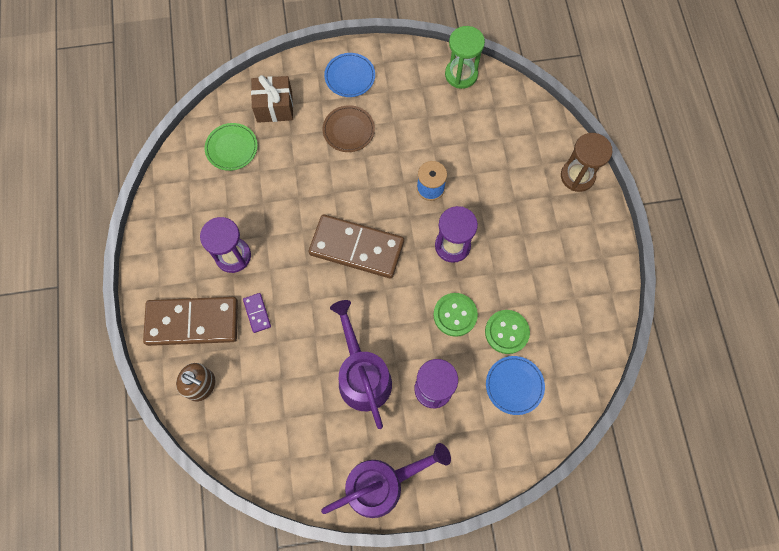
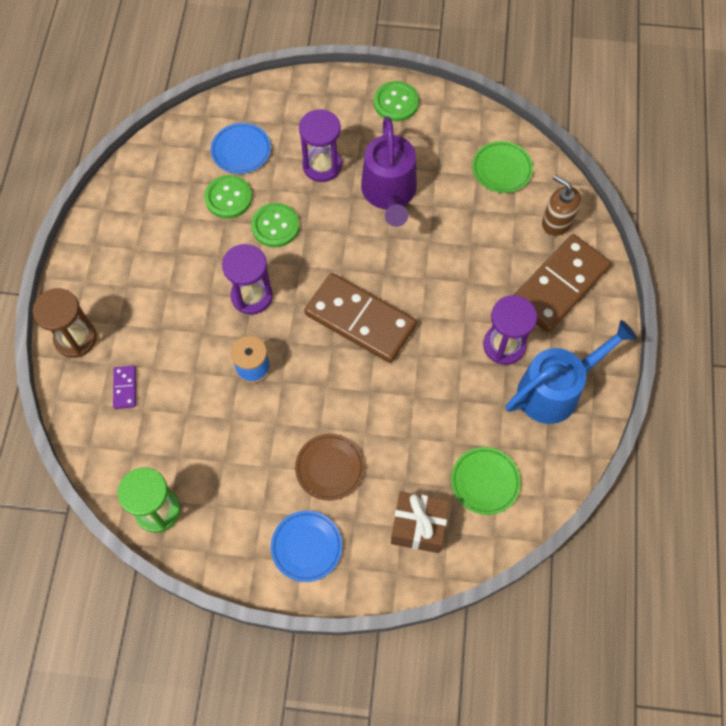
camera: 165 degrees left, 5 degrees down
(185, 230) = (556, 389): none -> blue watering can
(192, 322) = (559, 285): brown domino -> brown domino turned 60 degrees counterclockwise
(257, 313) = (487, 278): purple domino -> purple domino (125, 388)
(261, 431) = (502, 169): none -> green plate
(382, 484) = (396, 102): purple watering can -> green button

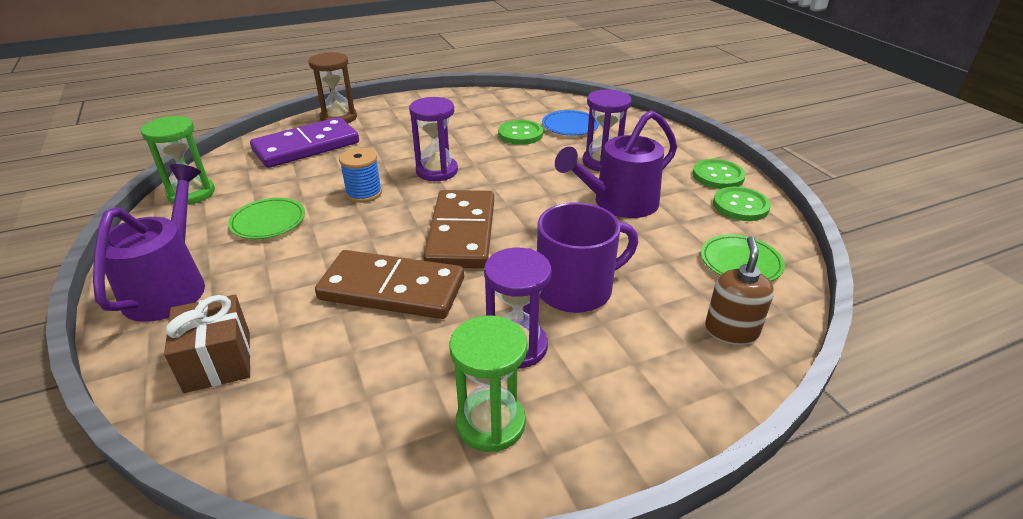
camera: 60 degrees right, 30 degrees down
(125, 388) = (306, 147): purple domino -> purple domino, size x2.41
(275, 226) = (517, 160): green button -> green button (740, 206)
(306, 547) = (170, 286): blue plate -> purple watering can
(329, 468) = (274, 270): brown plate -> none
(470, 282) = (576, 289): none -> purple mug
(485, 481) = (306, 400): green plate -> green plate (268, 222)
(556, 389) = (490, 423): blue watering can -> green hourglass
(559, 285) = (648, 366): brown domino -> brown domino (392, 289)

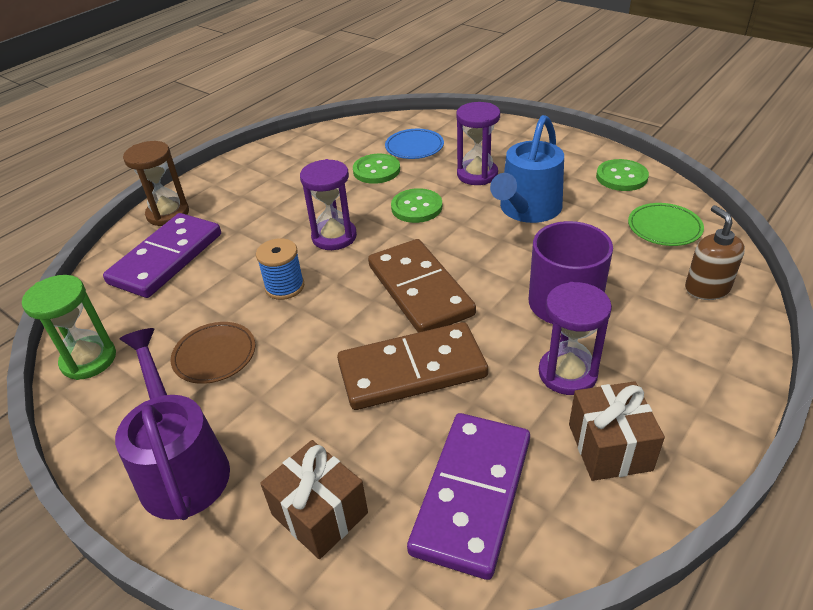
camera: 25 degrees left, 5 degrees up
(268, 222) = (214, 355): green plate -> brown plate
(337, 403) = (472, 494): none -> purple domino
(490, 423) = (609, 447): green hourglass -> brown gift
(618, 204) = (527, 210): purple watering can -> blue watering can
(718, 176) = (581, 155): green button -> green button (416, 207)

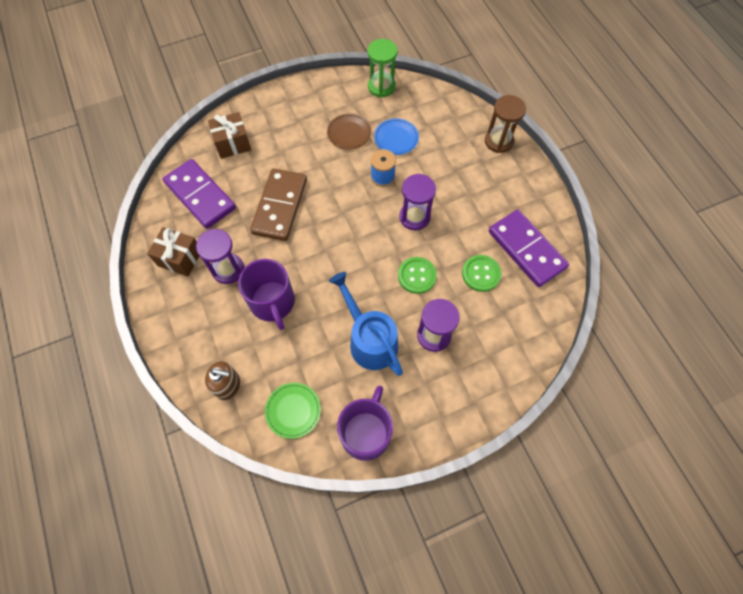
camera: 115 degrees right, 25 degrees up
(167, 259) = (447, 131): purple domino -> purple domino (526, 249)
(182, 466) = (290, 107): purple watering can -> none
(414, 147) = (501, 315): blue plate -> blue plate (396, 138)
(420, 290) = (334, 238): brown domino -> none
(621, 177) = (366, 432): green button -> purple mug

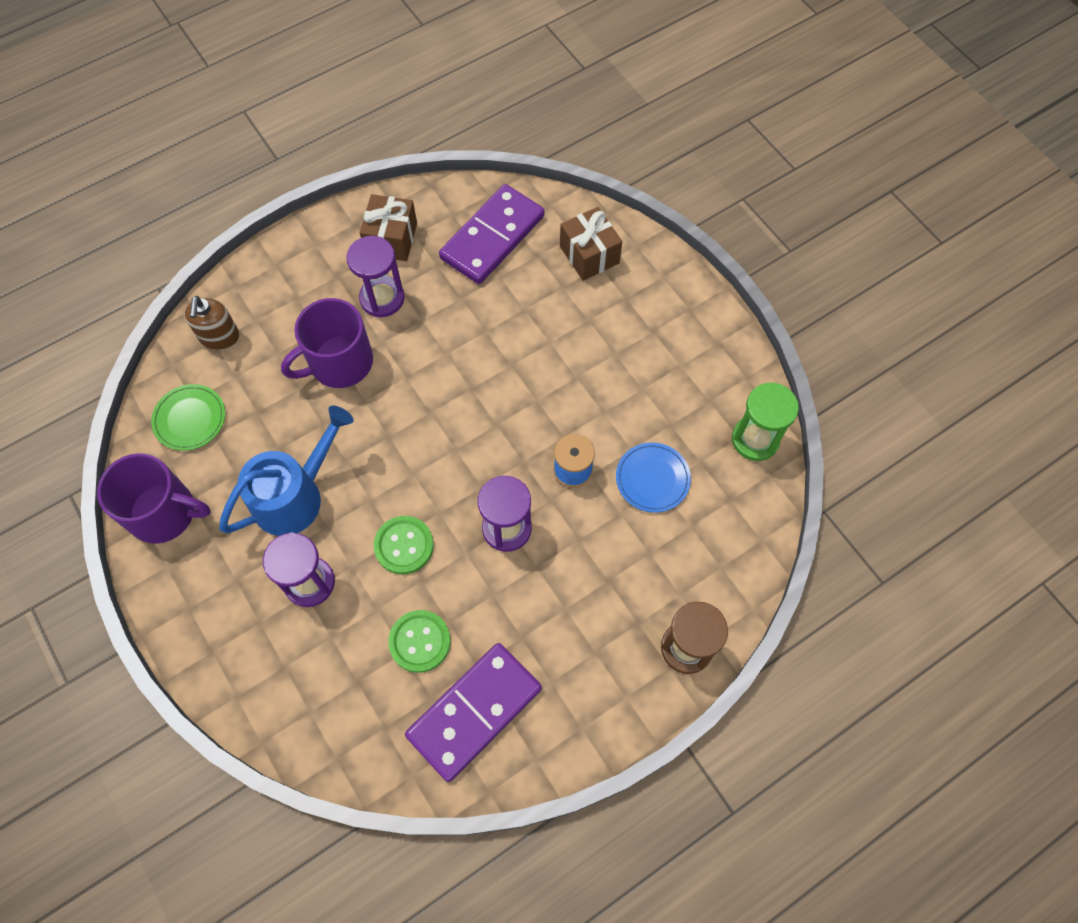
camera: 80 degrees right, 0 degrees up
(279, 206) = (492, 338): brown domino -> none
(349, 133) = (646, 407): brown plate -> none

